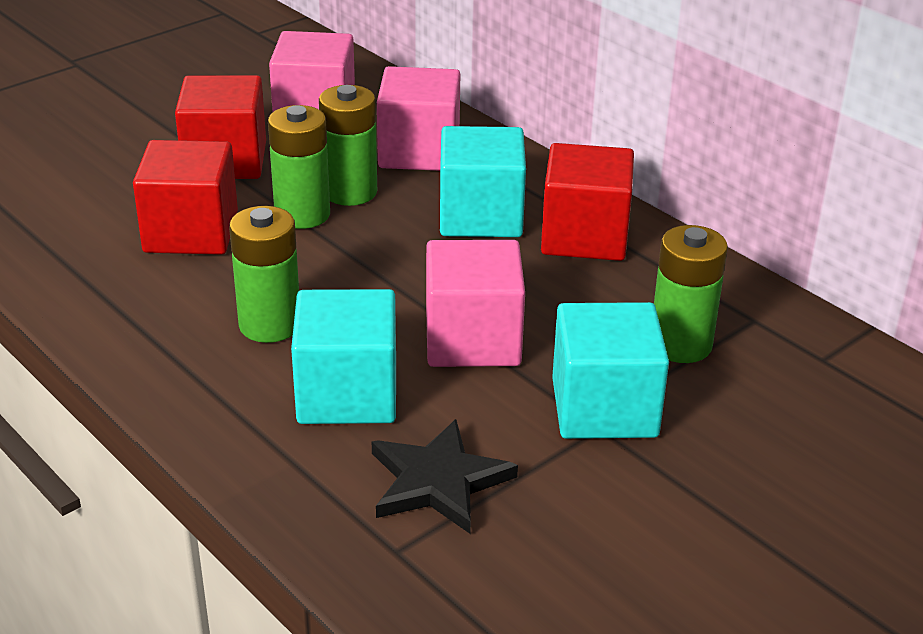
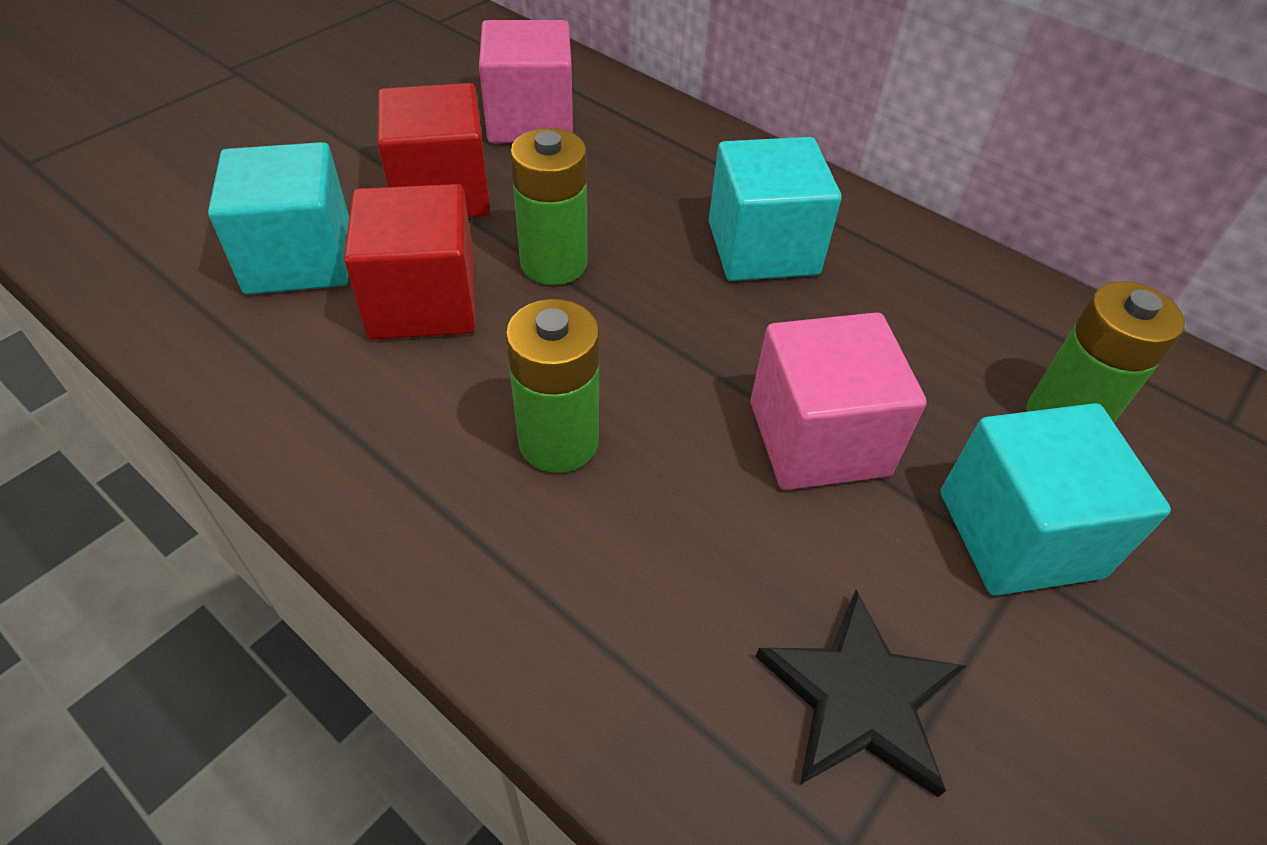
camera: 10 degrees left, 15 degrees up
(347, 394) = (691, 550): turquoise cube -> turquoise cube (299, 259)
(350, 192) = (601, 226): green battery -> none
(419, 152) = (663, 164): pink cube -> none
(584, 236) = (890, 267): red cube -> none

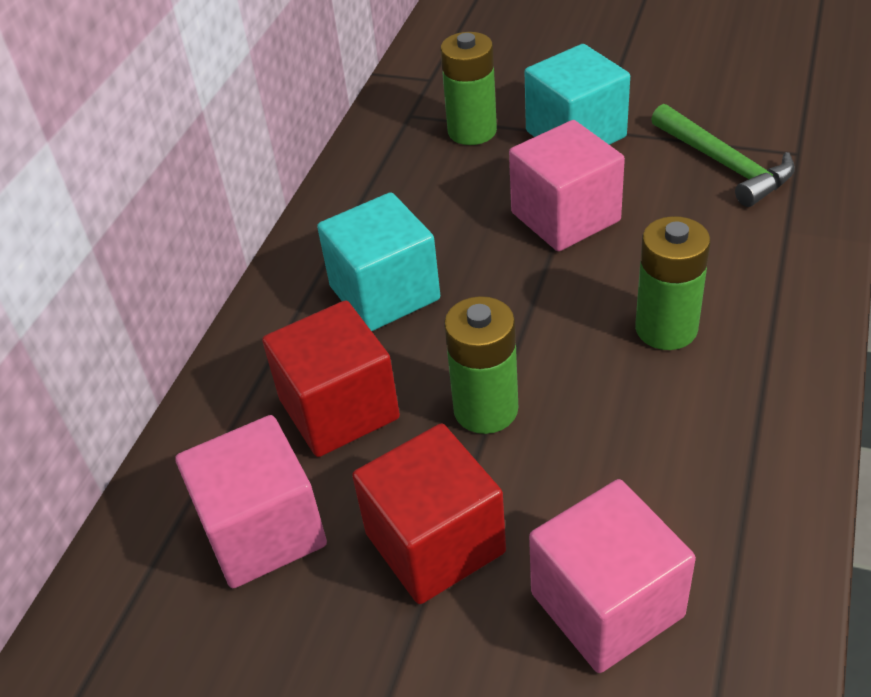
camera: 105 degrees left, 5 degrees down
(299, 259) = (607, 604): turquoise cube -> pink cube
(423, 302) = (593, 473): red cube -> red cube (339, 409)
(860, 698) = (724, 164): black star -> green hammer

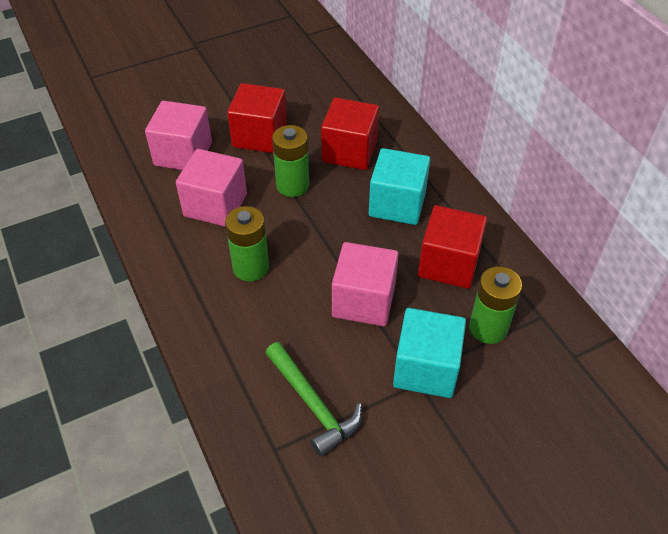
camera: 130 degrees right, 5 degrees up
(262, 530) = (322, 105): pink cube -> pink cube (215, 205)
(425, 199) = (448, 264): none -> red cube
(724, 164) = (312, 404): green hammer -> green hammer turned 135 degrees counterclockwise

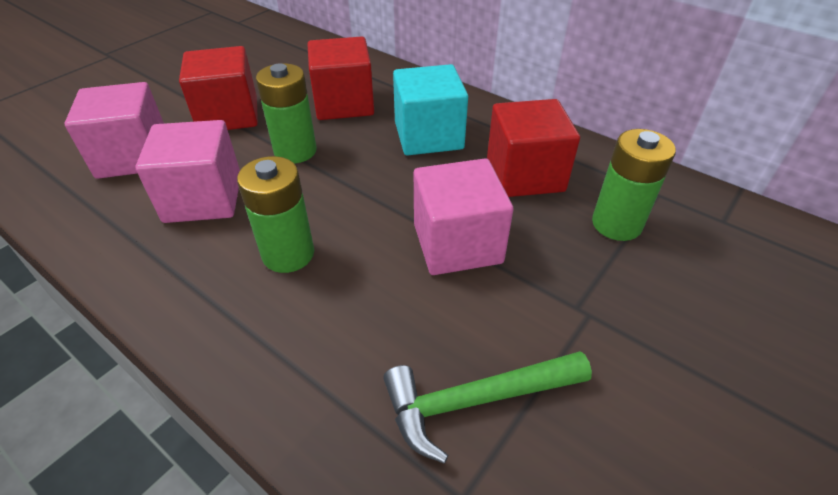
camera: 25 degrees left, 5 degrees down
(312, 404) = (476, 400): green hammer -> green hammer turned 135 degrees clockwise
(426, 368) = (585, 294): turquoise cube -> none

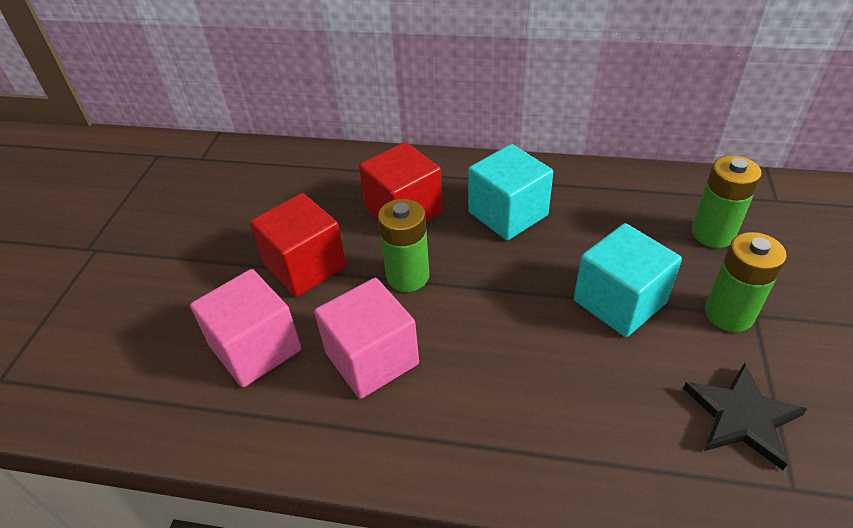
camera: 25 degrees left, 0 degrees up
(288, 254) = (499, 373): green battery -> green battery (728, 314)
(457, 243) = (619, 302): pink cube -> turquoise cube
(476, 400) = (741, 417): green hammer -> black star
(525, 175) = (614, 219): red cube -> none

